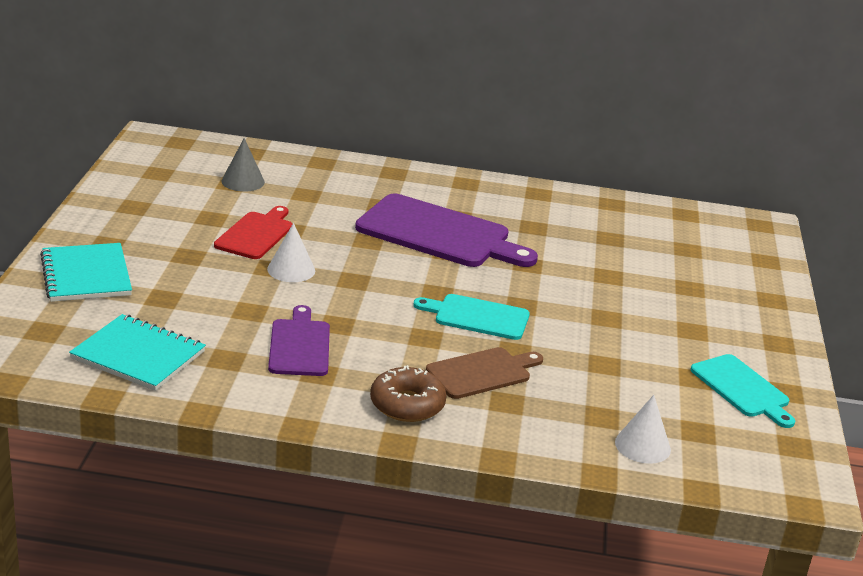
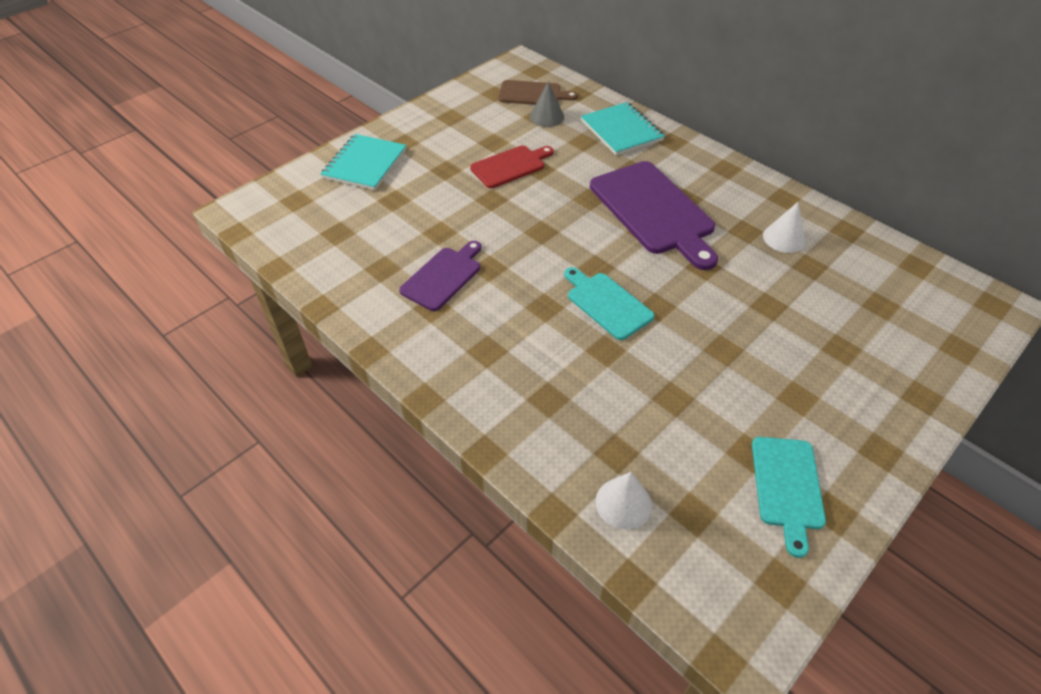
camera: 40 degrees right, 20 degrees up
(138, 355) = (330, 242): turquoise notebook -> turquoise notebook (621, 130)
(291, 270) = (504, 206): white cone -> white cone (784, 238)
(407, 404) = (467, 365): brown donut -> none
(482, 373) = (556, 361): brown cutting board -> brown cutting board (533, 94)

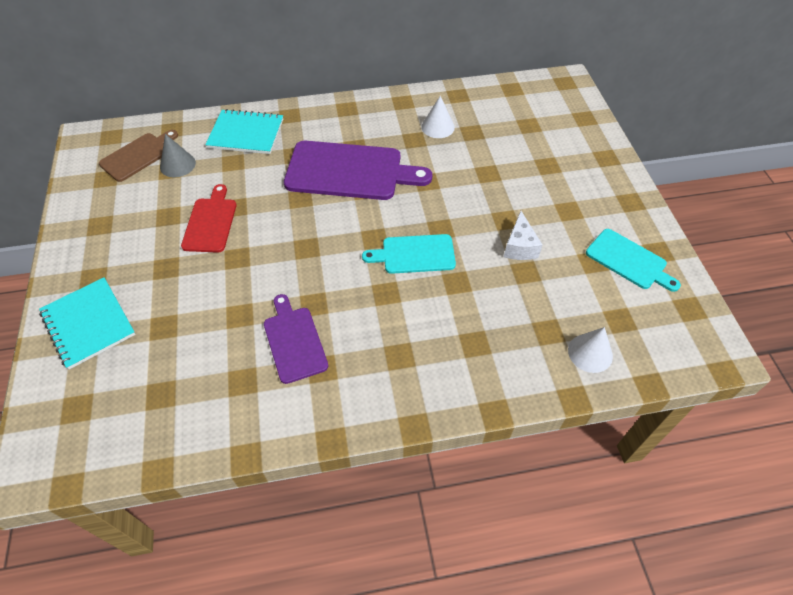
camera: 55 degrees left, 5 degrees up
(700, 378) = (520, 247): none -> white cheese

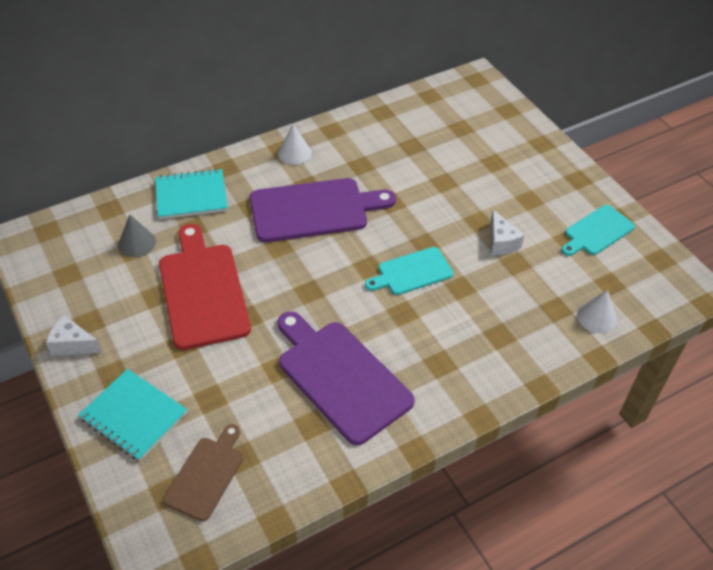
camera: 20 degrees left, 5 degrees down
(74, 242) = (73, 345): none -> white cheese
(138, 156) = (89, 243): brown cutting board -> brown cutting board (206, 475)
(210, 222) = (203, 291): red cutting board -> red cutting board, size x1.74
(294, 341) = (340, 377): purple cutting board -> purple cutting board, size x1.74
(438, 127) = (377, 148): white cone -> white cone (294, 153)
(629, 261) = (597, 231): turquoise cutting board -> turquoise cutting board turned 120 degrees clockwise

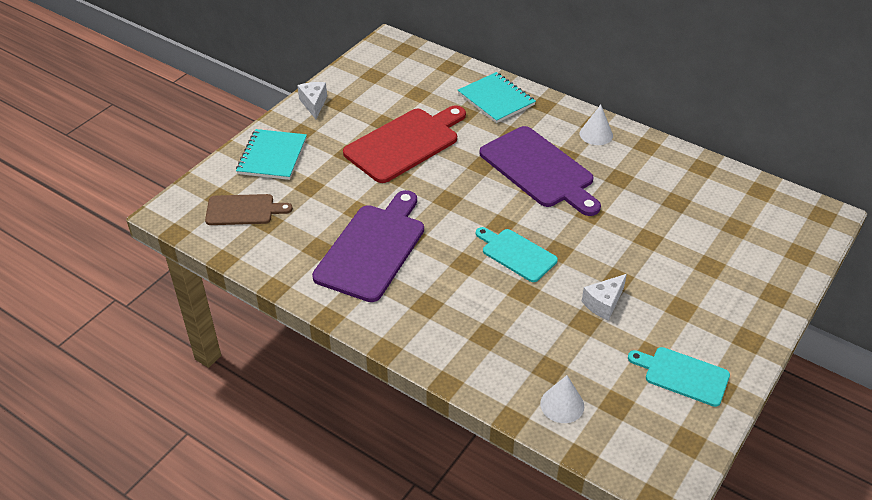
camera: 65 degrees right, 5 degrees down
(137, 243) = (426, 93): grey cone -> none

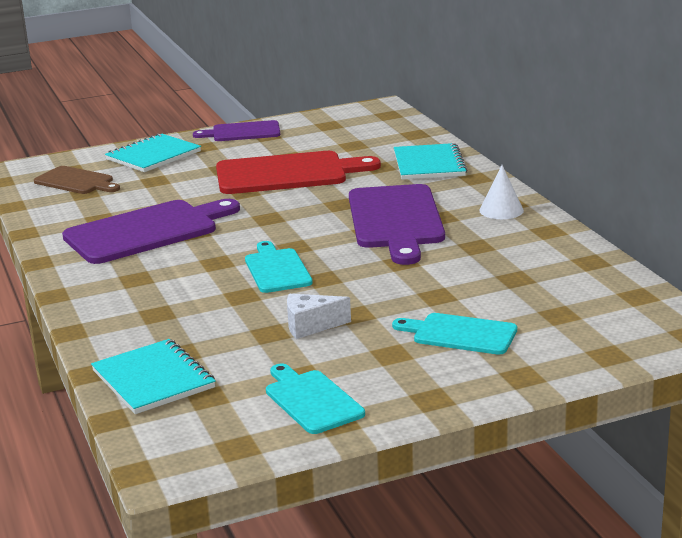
camera: 35 degrees right, 20 degrees down
(314, 104) = (242, 132): white cheese -> purple cutting board
(562, 404) = (153, 379): white cone -> turquoise notebook
(701, 271) = (460, 334): none -> turquoise cutting board

